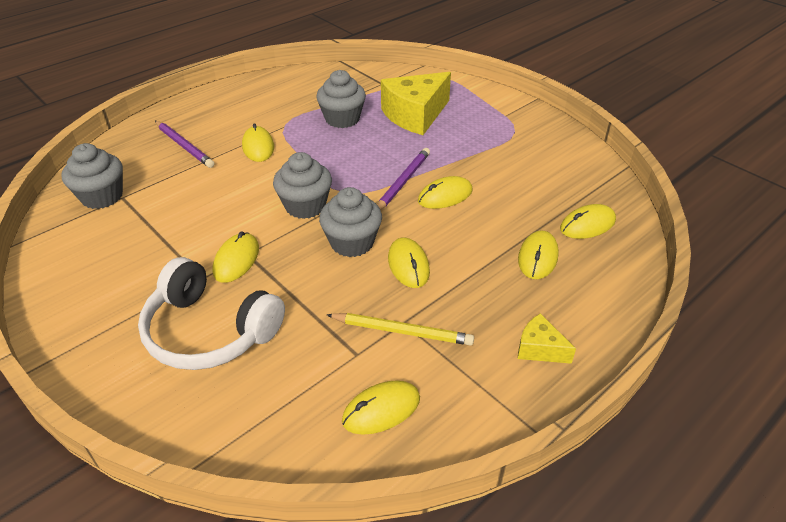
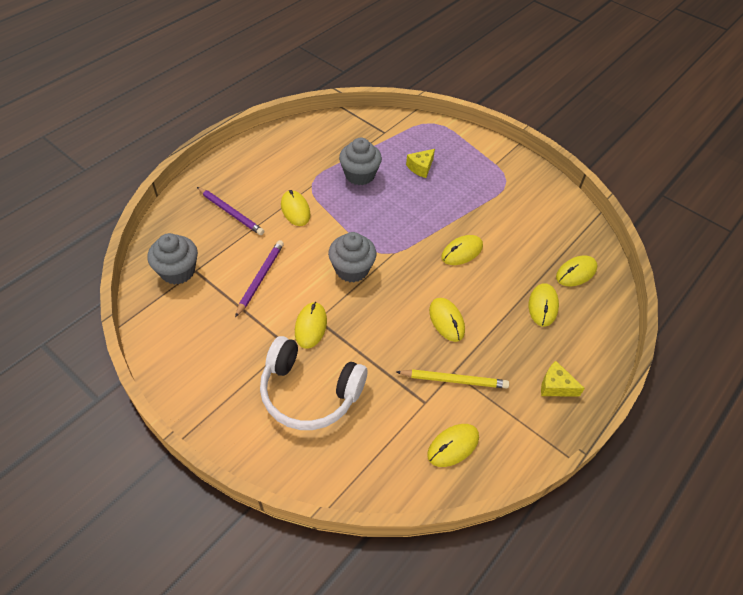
camera: 10 degrees left, 10 degrees up
(352, 242) = (398, 303): grey cupcake -> none
(403, 182) = (425, 240): purple pencil -> purple pencil (260, 278)
(415, 115) = (421, 167): yellow cheese -> yellow cheese, size x0.49

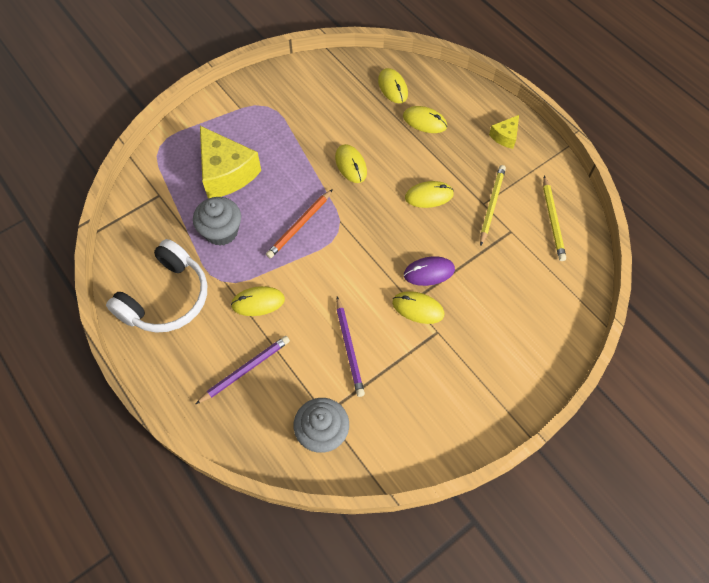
camera: 75 degrees left, 10 degrees up
(260, 278) = (349, 348): purple pencil -> purple pencil turned 135 degrees counterclockwise
(309, 392) = (491, 320): white headphones -> white headphones (166, 298)
(352, 269) = (354, 261): grey cupcake -> none
(354, 331) = (429, 272): none -> purple mouse
(380, 224) = (299, 225): none -> orange pencil
(421, 167) = (226, 173): yellow cheese -> yellow cheese, size x2.06
(453, 446) = (552, 220): yellow mouse -> yellow pencil

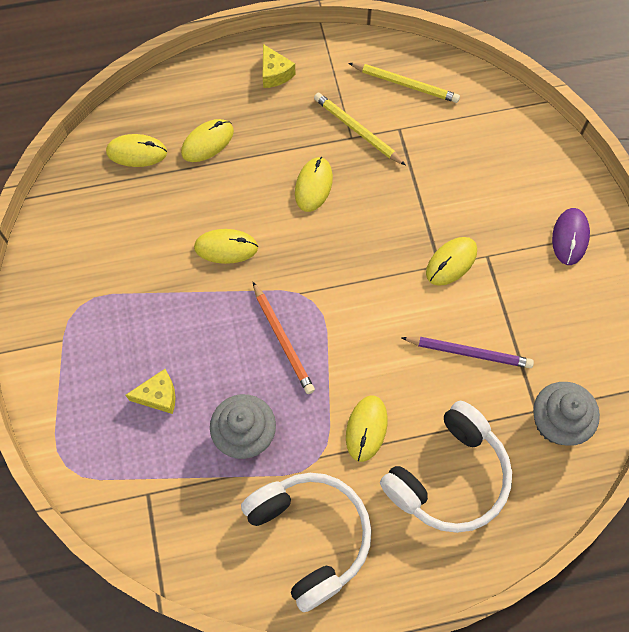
camera: 65 degrees left, 5 degrees up
(226, 173) = (158, 396): yellow cheese -> yellow cheese, size x0.49
(245, 370) = (449, 476): purple pencil -> white headphones
(429, 272) = (412, 231): purple mouse -> purple mouse (570, 237)

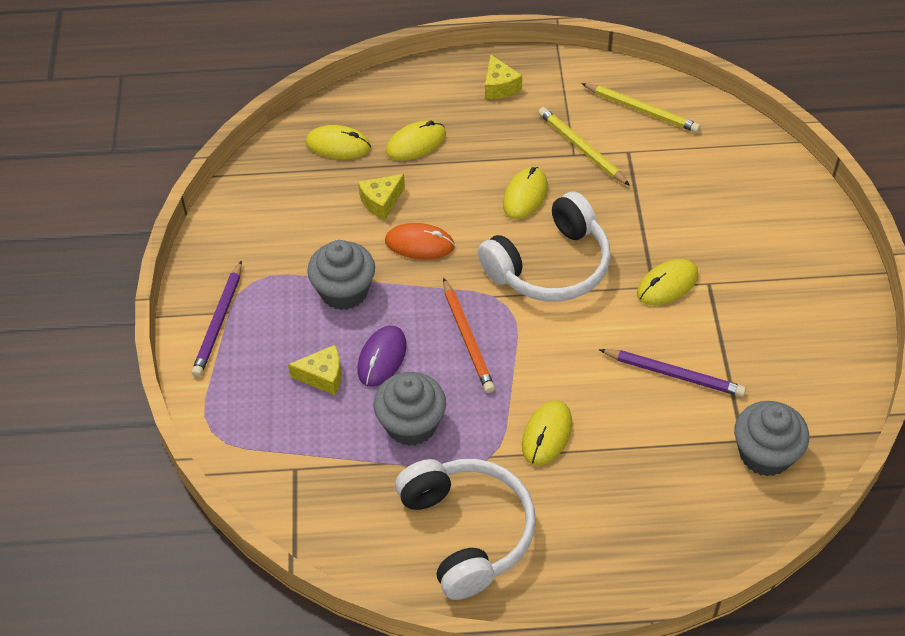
camera: 10 degrees right, 15 degrees down
(55, 351) = (219, 322): none -> purple pencil
(165, 305) = (344, 291): none -> grey cupcake
(185, 207) = (381, 201): none -> yellow cheese
(226, 247) = (419, 244): yellow mouse -> orange mouse
(449, 476) = (633, 493): white headphones -> white headphones (550, 266)
(570, 237) = (806, 275): purple mouse -> purple mouse (382, 358)

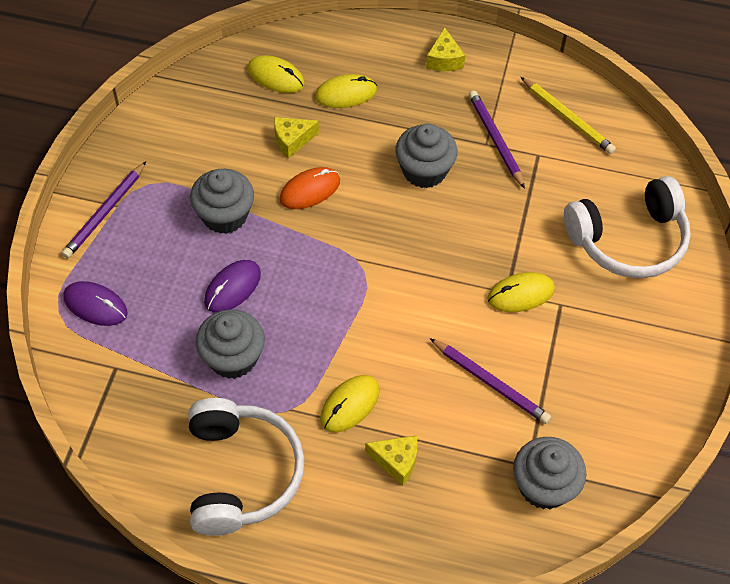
camera: 15 degrees right, 5 degrees up
(248, 414) = (95, 305): none -> purple mouse
(322, 376) = (174, 289): yellow cheese -> yellow cheese (396, 461)
(419, 244) = (310, 190): orange mouse -> orange mouse turned 60 degrees counterclockwise
(467, 338) = (316, 292): orange pencil -> none
(525, 195) = (424, 171): yellow mouse -> grey cupcake
(550, 266) = (419, 245): white headphones -> white headphones (628, 240)
(581, 148) = (495, 140): yellow pencil -> purple pencil

